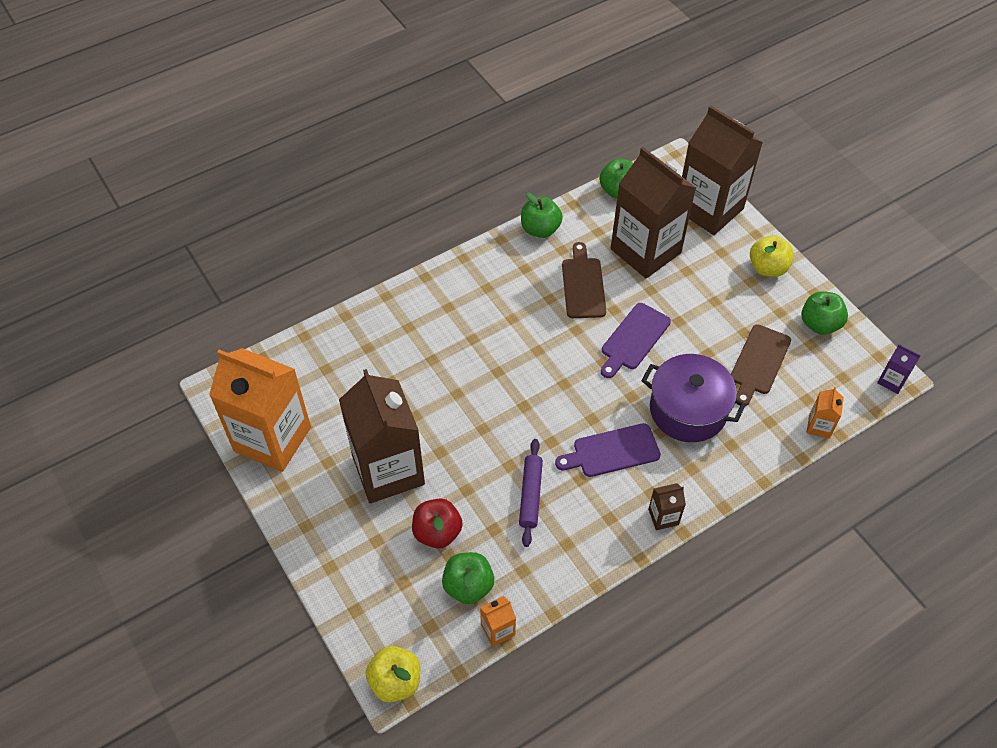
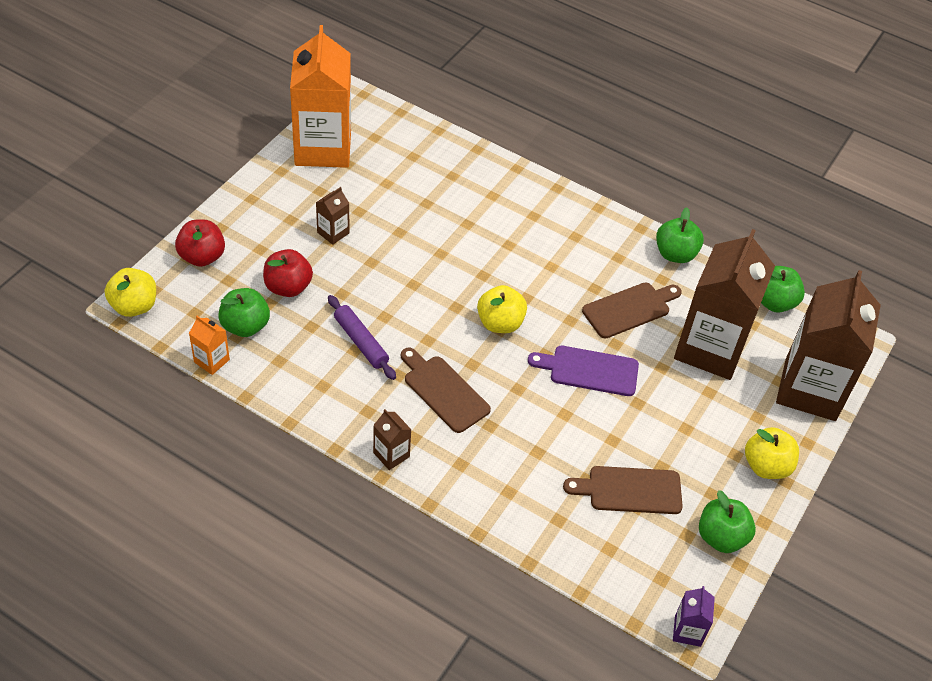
camera: 60 degrees right, 5 degrees down
(361, 596) = (202, 257): none -> red apple
(388, 470) = (333, 233): brown carton -> brown carton, size x0.41
(530, 495) = (361, 342): purple rolling pin -> purple rolling pin turned 75 degrees clockwise
(557, 381) = (500, 323): none -> yellow apple
(612, 451) = (443, 391): purple cutting board -> brown cutting board
(688, 410) = (530, 441): purple pot -> none
(819, 426) = (580, 569): orange carton -> none

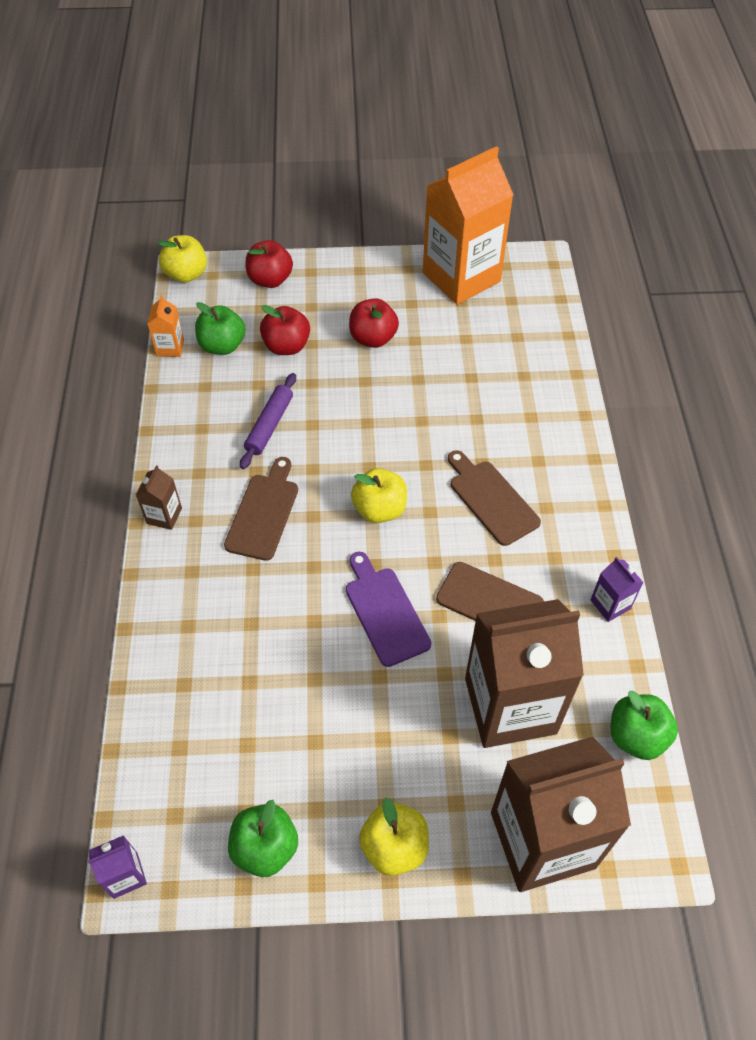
camera: 60 degrees right, 5 degrees up
(333, 233) = (373, 338): brown carton -> red apple
(630, 490) = (263, 728): brown cutting board -> brown cutting board (491, 499)
(675, 254) = (610, 604): green apple -> purple carton

